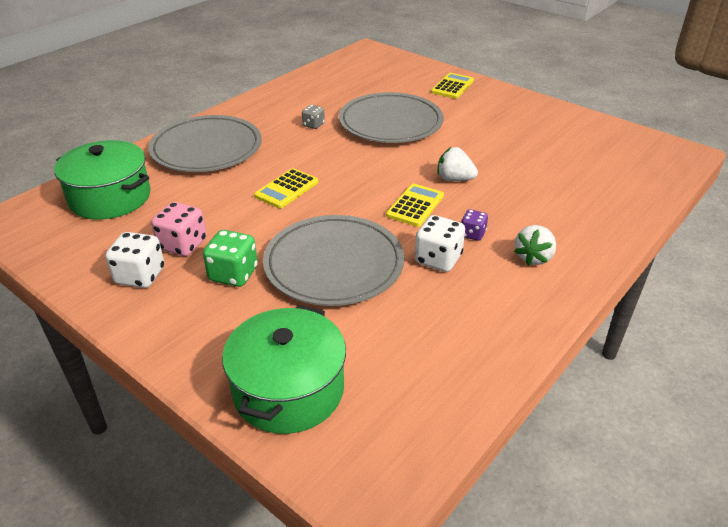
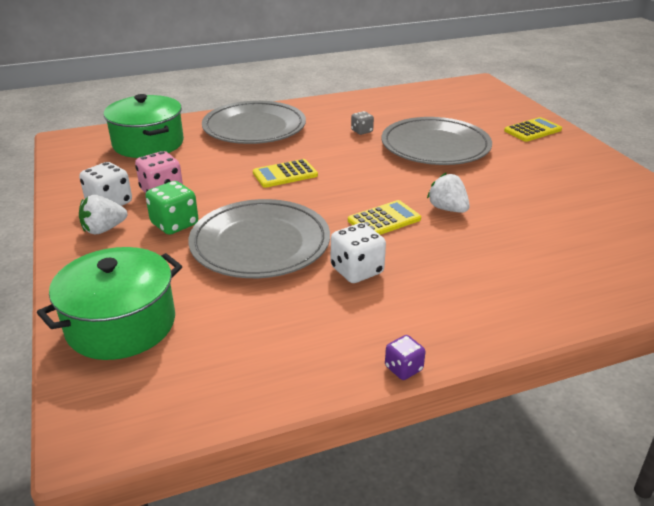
camera: 30 degrees right, 5 degrees down
(472, 234) = (414, 260): purple dice -> purple dice (403, 368)
(533, 257) = (455, 301): white strawberry -> white strawberry (104, 229)

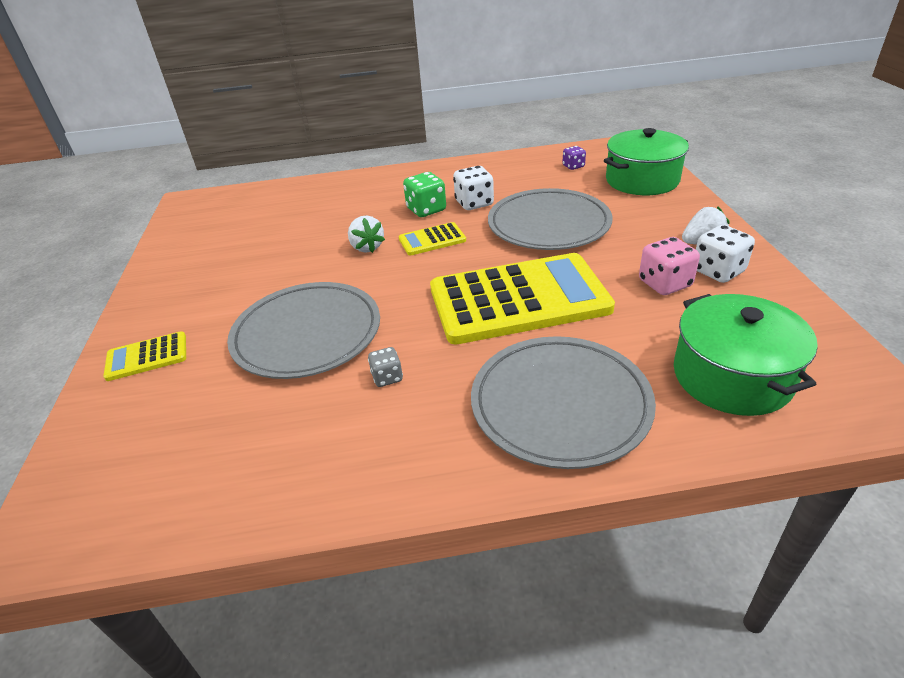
camera: 165 degrees left, 5 degrees up
(174, 224) = (633, 245): green dice -> green dice (426, 210)
(285, 174) = (518, 299): yellow calculator -> yellow calculator, size x2.30
(403, 368) = (468, 160): purple dice -> purple dice (573, 166)

